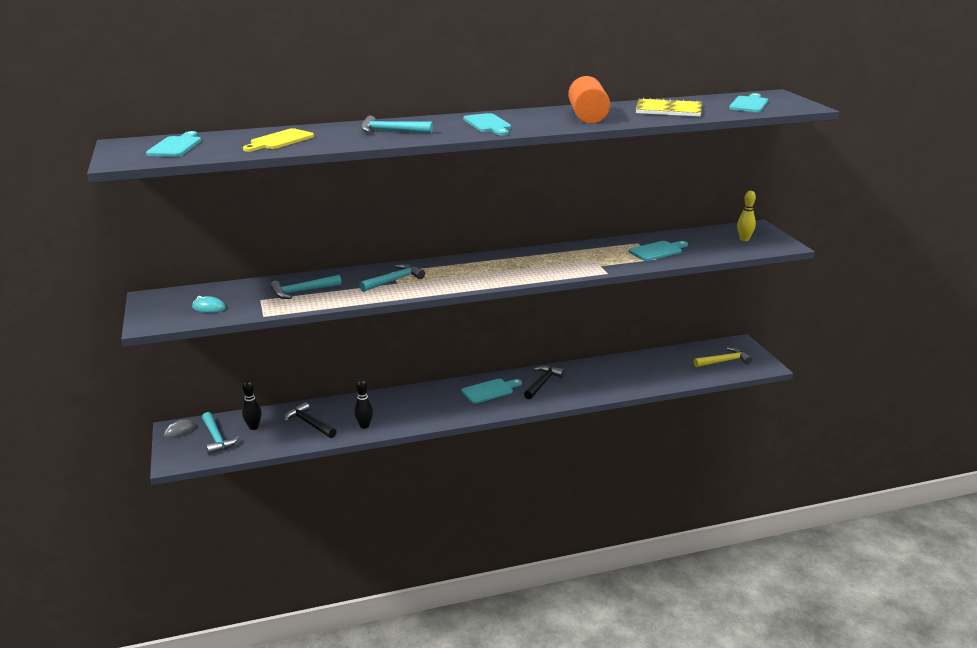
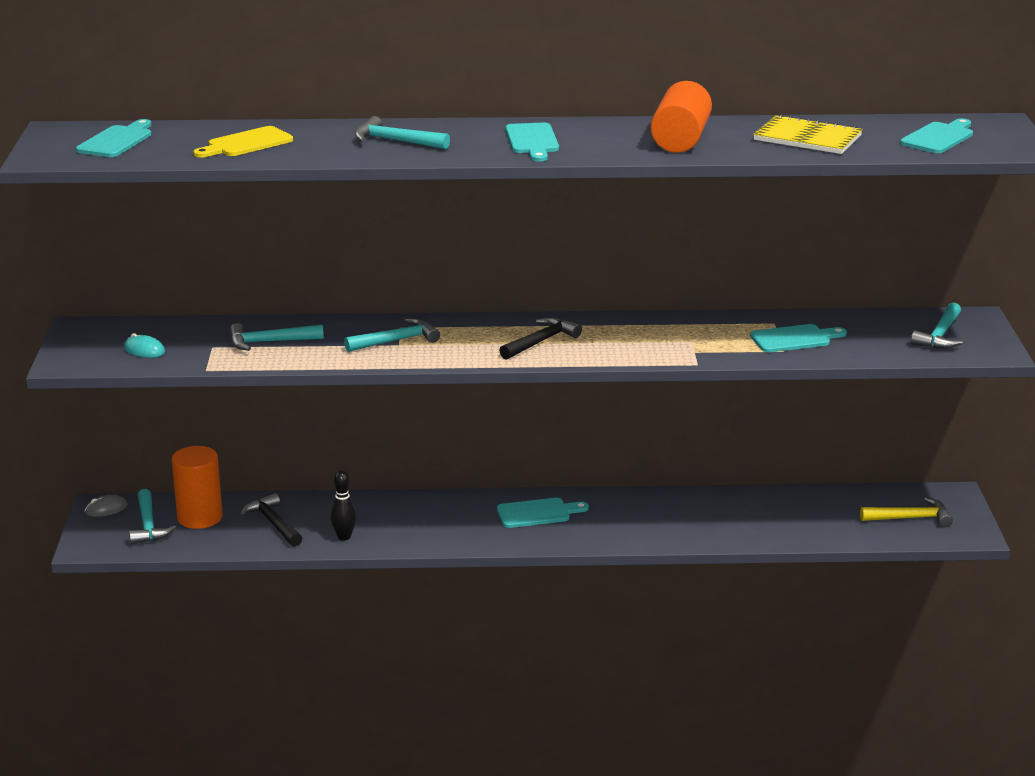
camera: 15 degrees right, 0 degrees up
(253, 427) = (200, 517): black bowling pin -> orange cylinder
(542, 383) = (618, 512): black hammer -> black hammer (541, 341)
(744, 239) = (940, 335): yellow bowling pin -> turquoise hammer

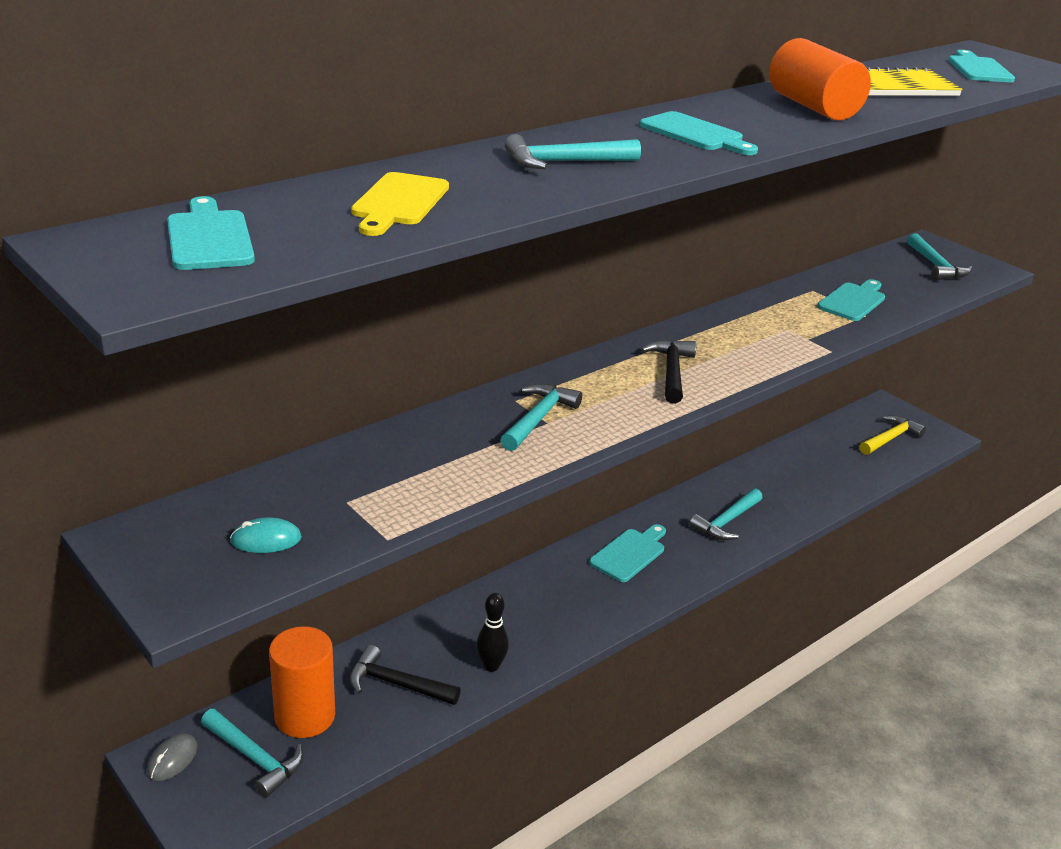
camera: 40 degrees left, 5 degrees up
(269, 342) = (405, 470): turquoise hammer -> turquoise hammer (726, 522)

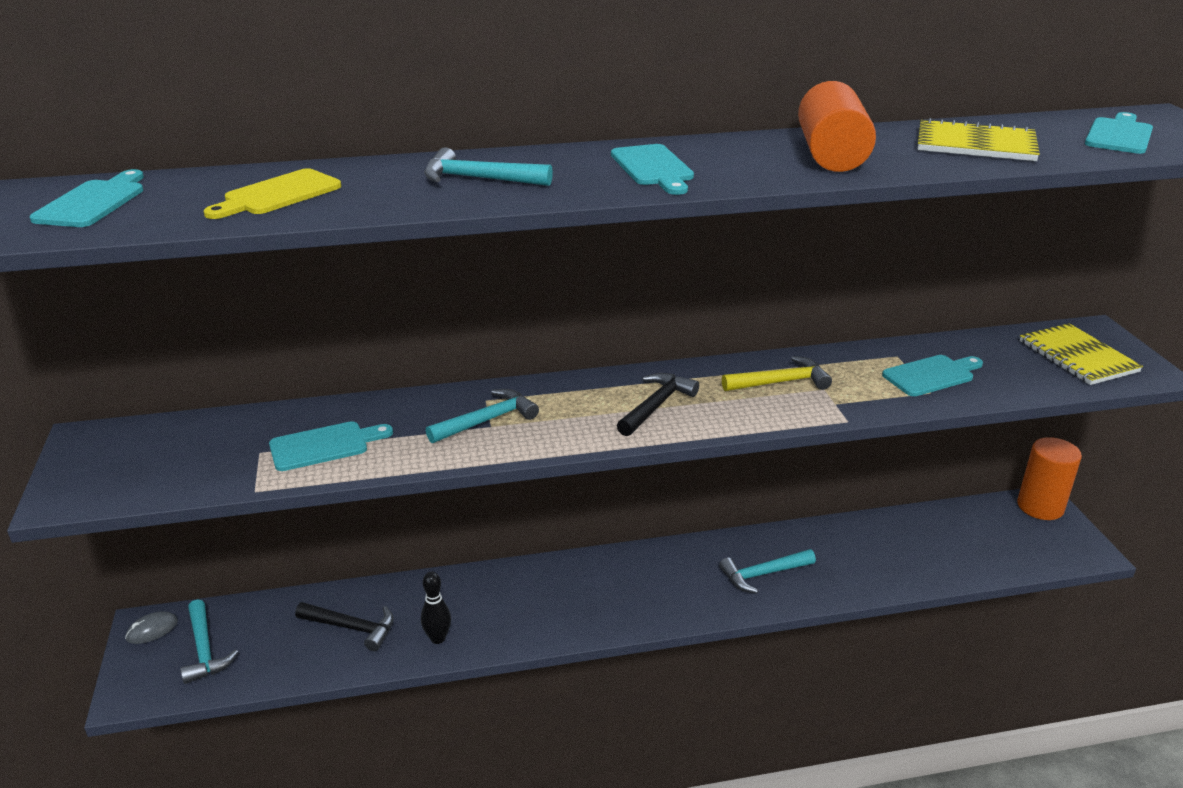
camera: 30 degrees right, 0 degrees up
(266, 540) = (171, 466): turquoise mouse -> none
(305, 716) = (265, 630): orange cylinder -> orange cylinder (1040, 506)
(396, 684) = (352, 628): black hammer -> black hammer turned 150 degrees clockwise
(630, 554) = (642, 577): turquoise cutting board -> turquoise cutting board (324, 446)
(890, 438) = (1020, 538): yellow hammer -> yellow hammer (781, 382)
(936, 266) = (1077, 356): turquoise hammer -> yellow notebook

